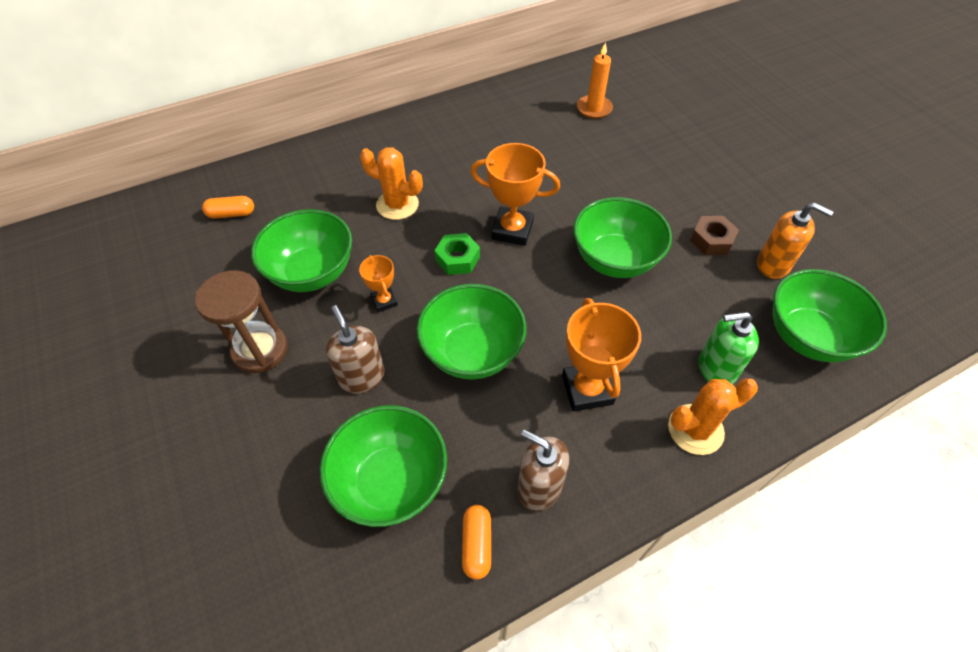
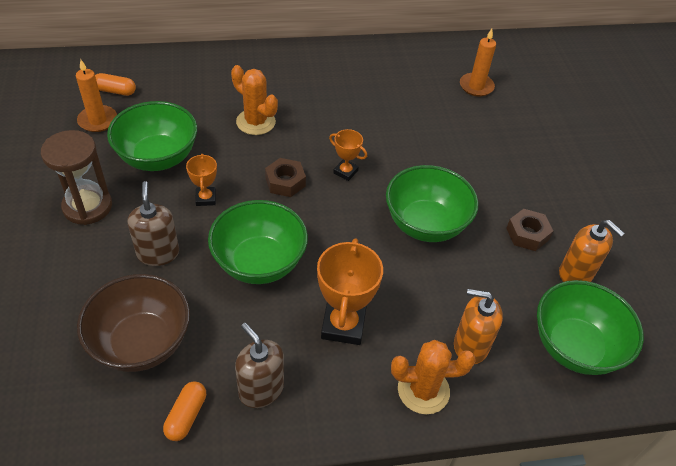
camera: 15 degrees right, 5 degrees down
(227, 252) = (97, 120): none -> orange candle
(391, 481) = (141, 343): green bowl -> brown bowl
(457, 259) = (285, 182): green nut -> brown nut
(512, 230) = (345, 172): orange trophy -> orange trophy, size x0.55
(716, 368) = (470, 346): green soap dispenser -> orange soap dispenser

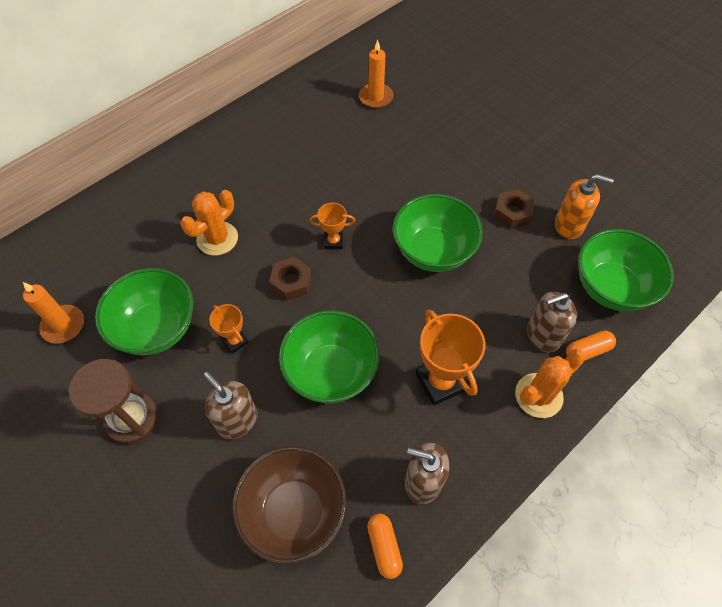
camera: 30 degrees left, 10 degrees up
(115, 91) = (54, 284): orange capsule -> orange capsule (587, 351)
(256, 122) = (217, 239): orange cactus -> orange cactus turned 60 degrees counterclockwise
(470, 346) = (543, 335): orange soap dispenser -> brown soap dispenser

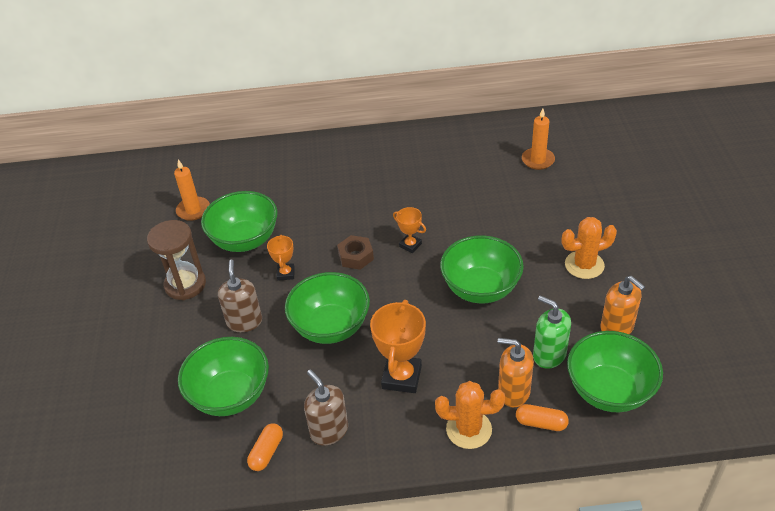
camera: 40 degrees right, 15 degrees down
(217, 239) = (331, 204): orange cactus -> orange cactus (584, 265)
(294, 512) = (230, 395): brown bowl -> green bowl
(512, 213) = (574, 294): brown nut -> none
(541, 282) = (549, 355): none -> green soap dispenser
(543, 335) = (513, 392): brown soap dispenser -> orange soap dispenser

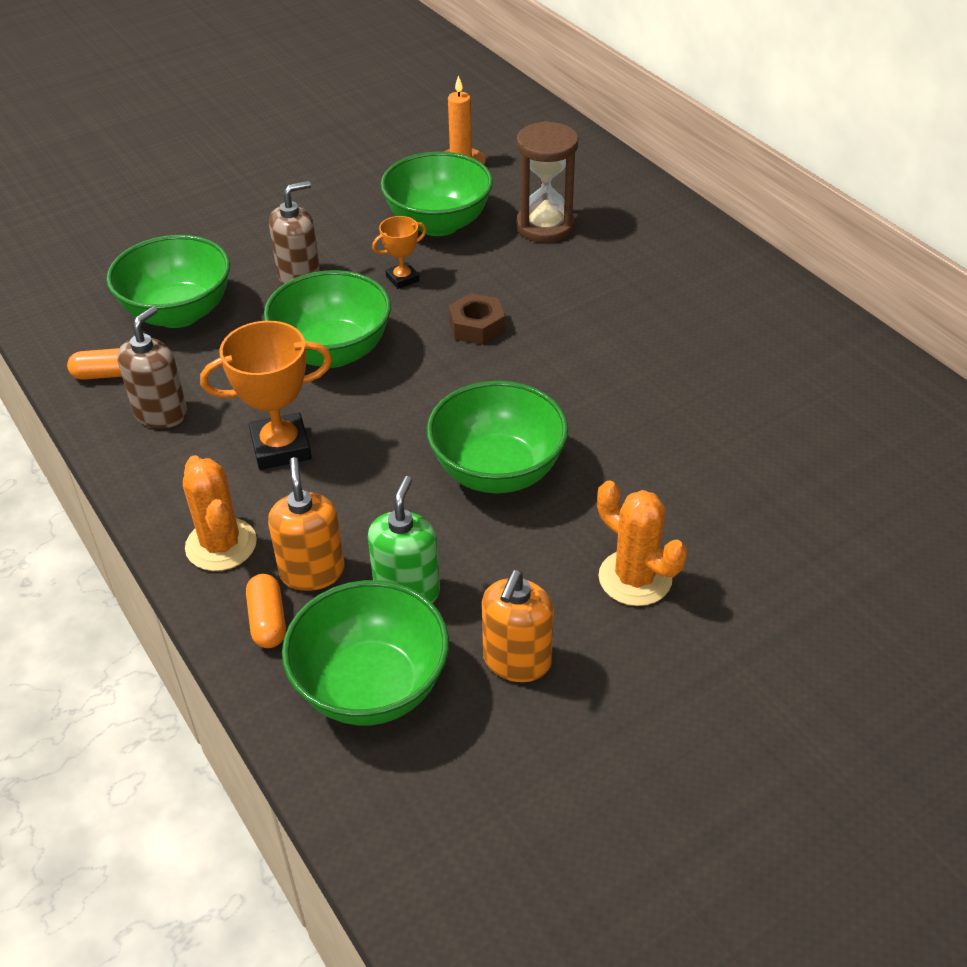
camera: 60 degrees right, 0 degrees up
(185, 285) = (332, 210): brown hourglass -> brown hourglass (545, 226)
(410, 245) = (536, 369): orange trophy -> none
(538, 160) = (850, 445): orange candle -> none

